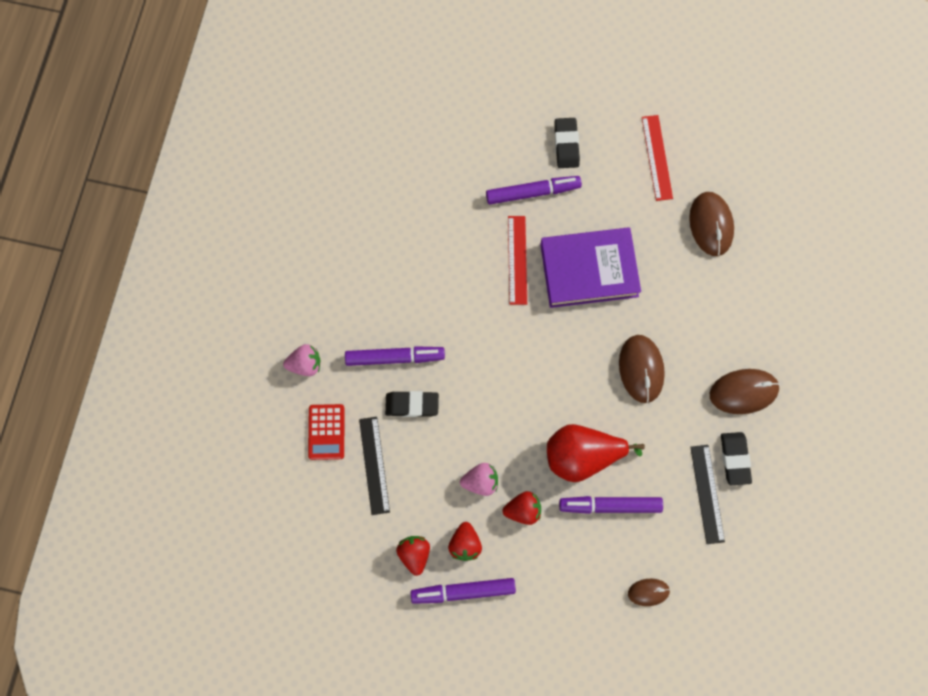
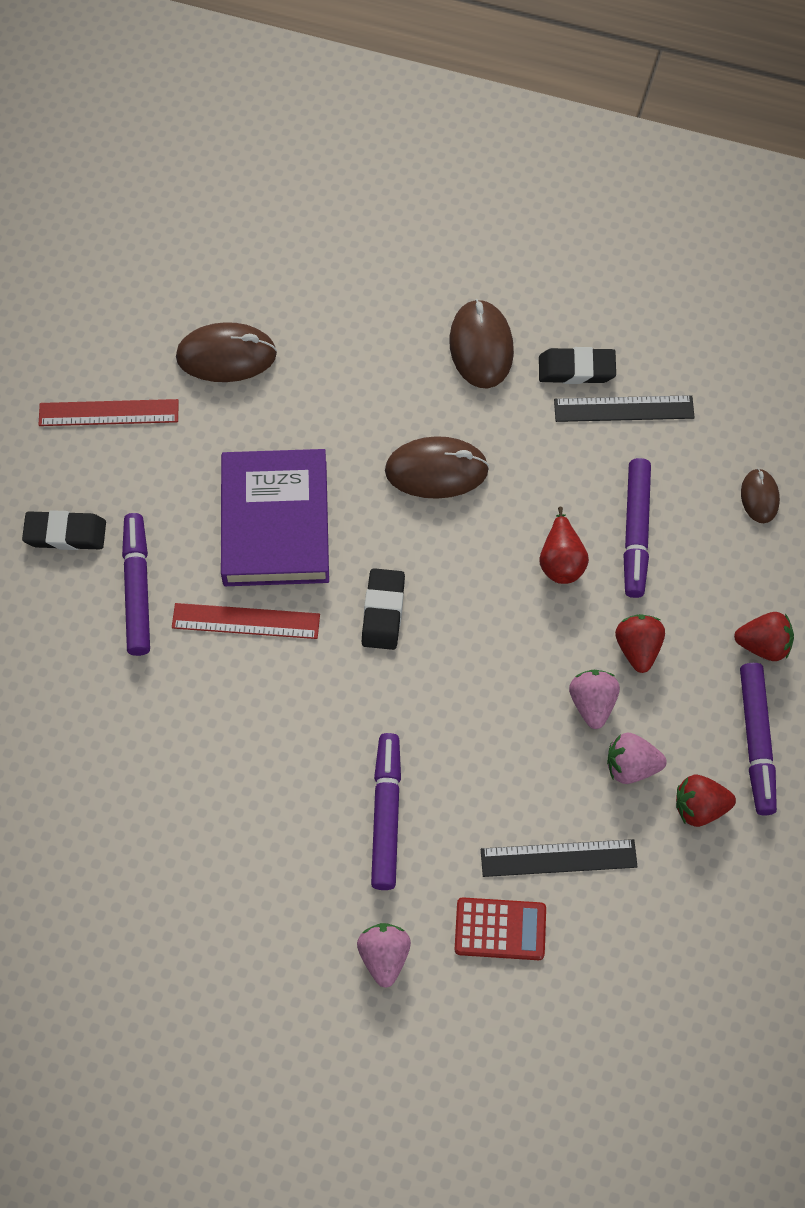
camera: 85 degrees left, 10 degrees down
(412, 405) = (465, 794): black eraser -> black eraser (383, 612)
(439, 509) = (631, 766): none -> pink strawberry
(465, 544) = (686, 734): red strawberry -> red strawberry (763, 645)
(582, 456) = (561, 561): red pear -> red pear, size x0.58

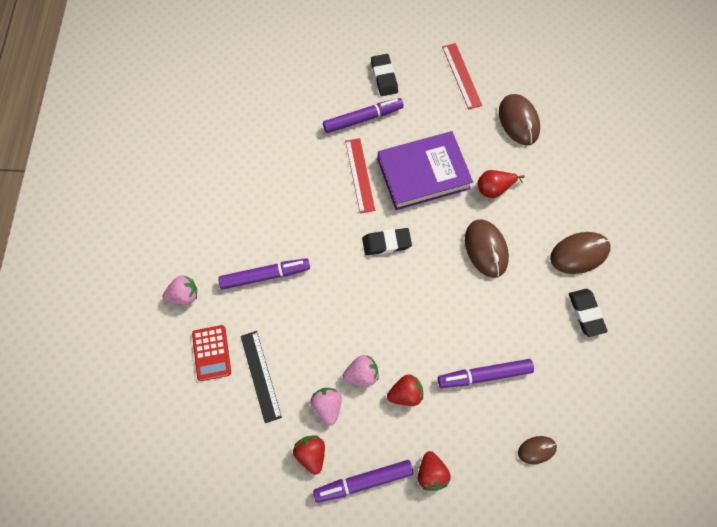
camera: 75 degrees right, 5 degrees up
(561, 561) = (450, 334): red pear -> red pear (494, 188)
(624, 409) = (569, 348): black ruler -> none

